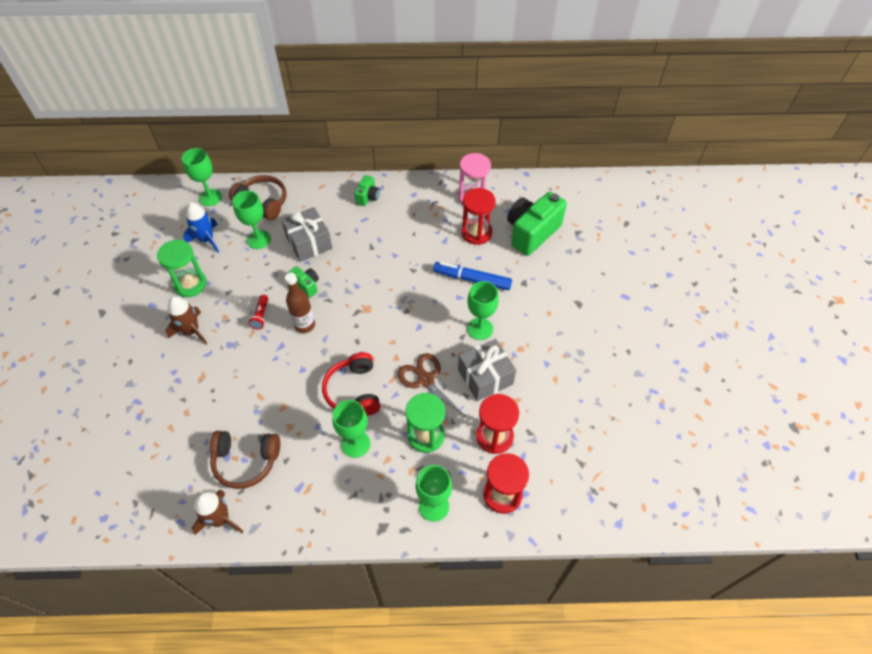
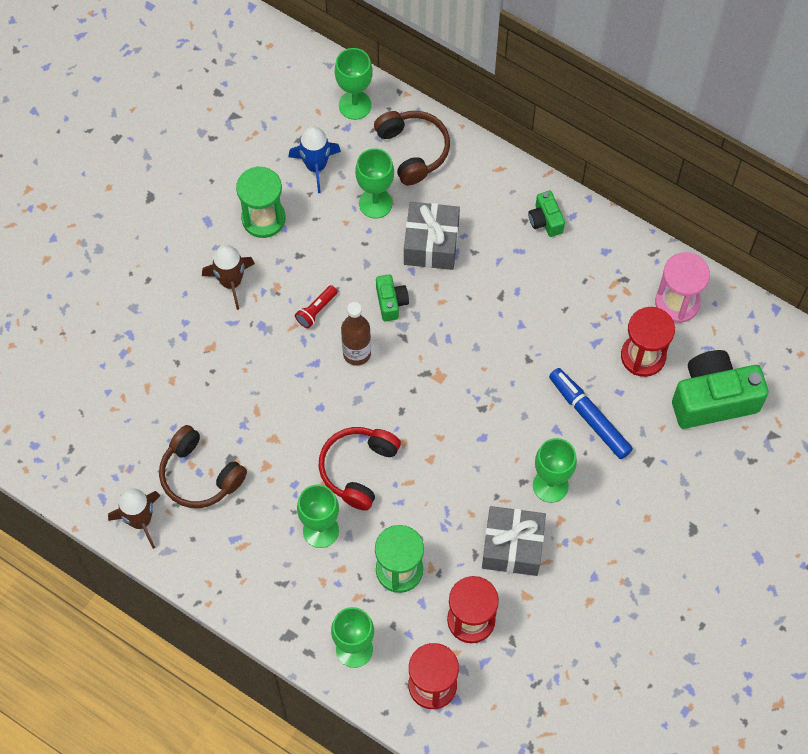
camera: 35 degrees right, 10 degrees up
(368, 197) = (545, 220): green camera -> green camera turned 105 degrees clockwise
(425, 380) = (444, 507): brown scissors -> none

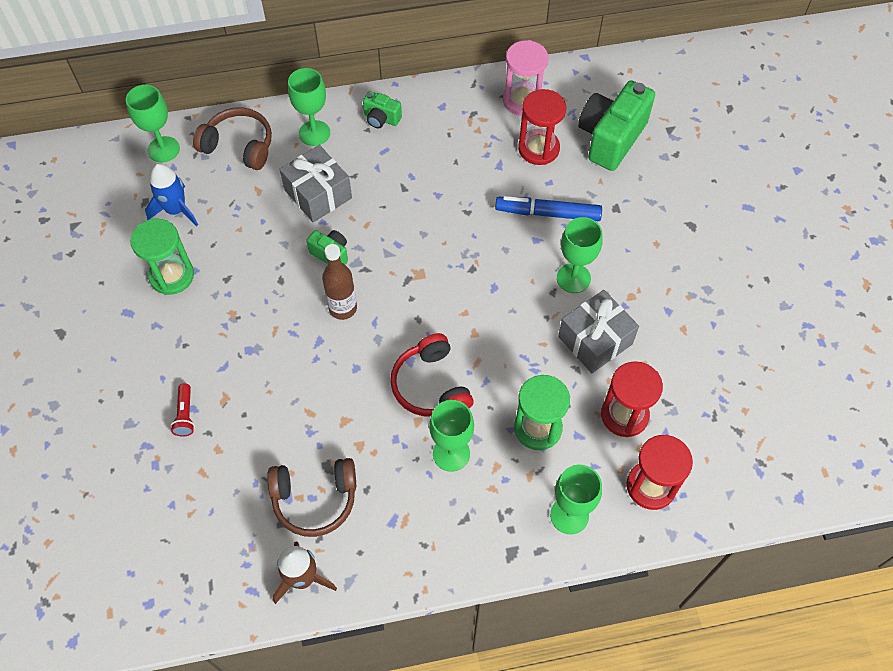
camera: 45 degrees left, 5 degrees down
(231, 282) = (192, 339): brown rocket -> none
(316, 310) = (280, 305): red flashlight -> red flashlight (185, 415)
(375, 203) = (248, 200): green goblet -> green goblet (314, 133)

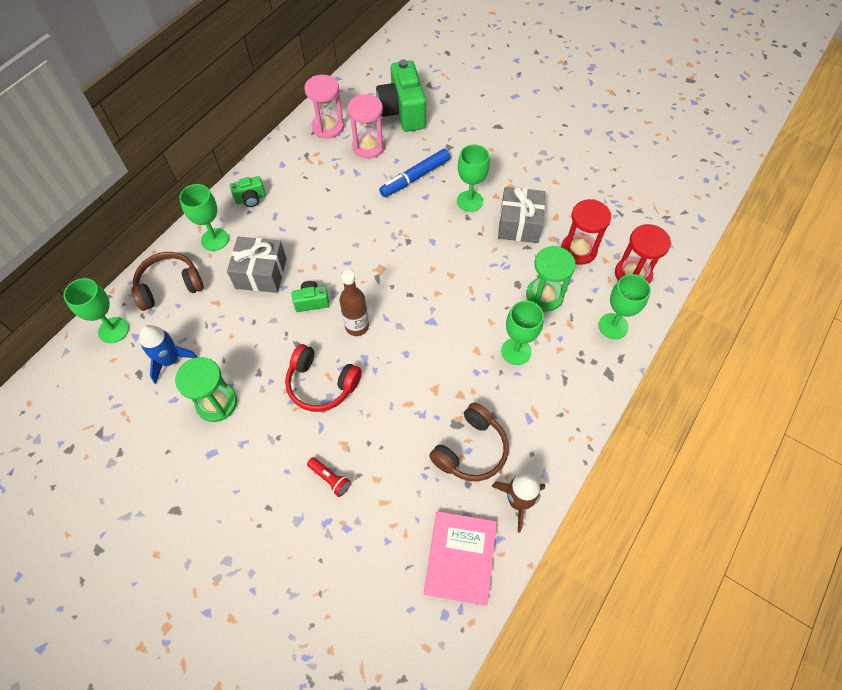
camera: 45 degrees left, 0 degrees up
(208, 574) = (460, 558): none -> pink book
(431, 385) = (461, 324): red headphones -> red headphones (321, 384)
(538, 149) = (368, 146): red hourglass -> pink hourglass

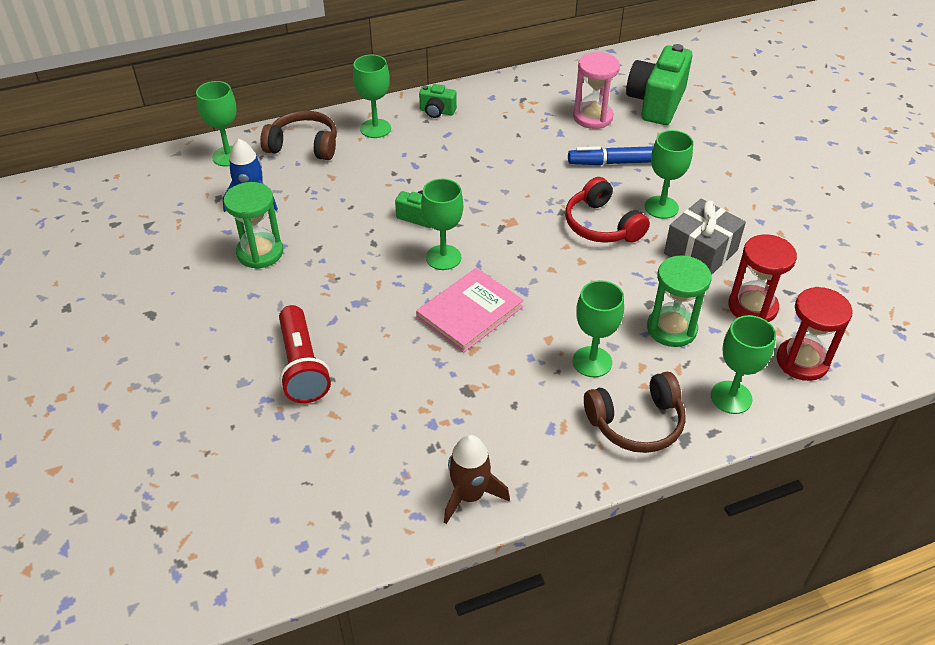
camera: 35 degrees right, 15 degrees down
(261, 273) = (392, 173): grey gift -> none
(321, 384) = (366, 286): red headphones -> red headphones (602, 225)
(328, 127) = (565, 85): pink hourglass -> none
(330, 479) = (302, 366): red flashlight -> red flashlight, size x1.97
(357, 326) = (443, 257): brown bottle -> green goblet
(460, 558) = (363, 507): pink book -> pink book (470, 312)
(471, 450) = (462, 421): brown headphones -> brown headphones (636, 423)

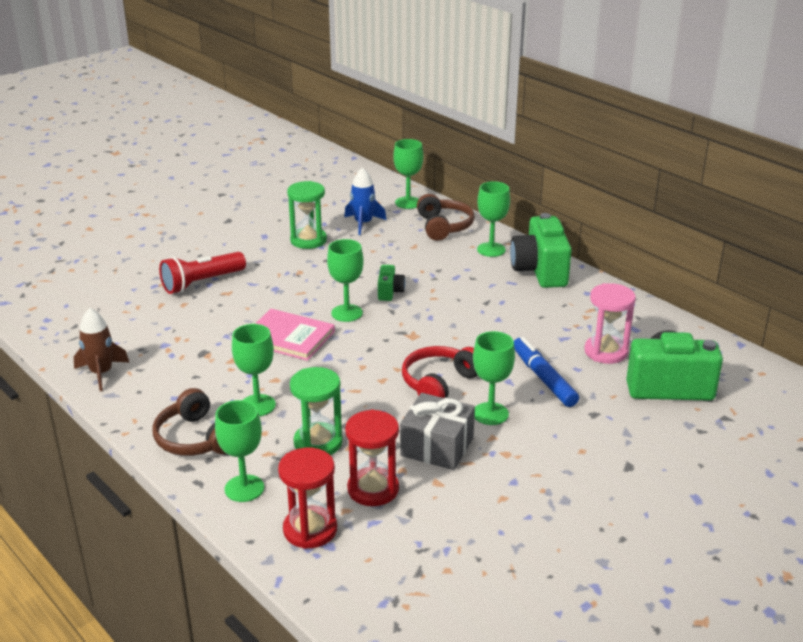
camera: 70 degrees right, 15 degrees down
(437, 112) = (540, 271): green camera -> green camera, size x2.07

